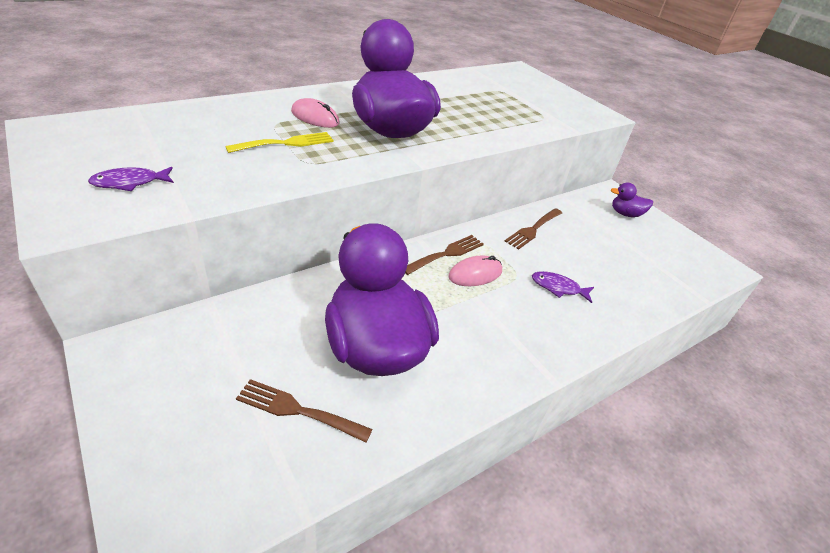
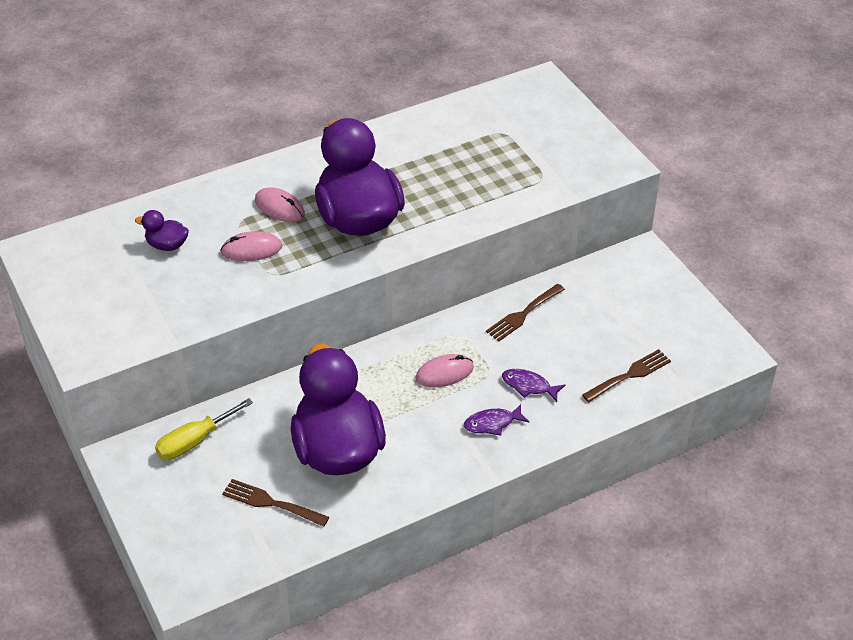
camera: 10 degrees right, 5 degrees up
(130, 183) = (121, 312): purple fish -> purple fish (492, 423)
(209, 334) = (194, 441): none -> yellow screwdriver
(286, 143) = (251, 249): yellow fork -> pink mouse
(446, 254) = (418, 350): brown fork -> brown fork (629, 375)
(625, 214) = (646, 285): purple duck -> purple duck (167, 245)

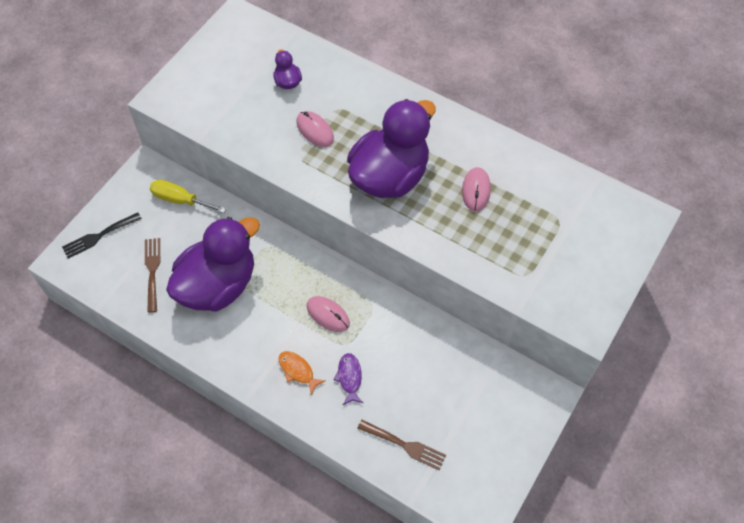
camera: 60 degrees right, 15 degrees up
(179, 538) = (99, 236): none -> black fork
(279, 207) = (368, 123): pink mouse -> pink mouse (476, 190)
(492, 423) = (298, 371): purple fish -> orange fish
(523, 314) = (421, 338): brown fork -> none

